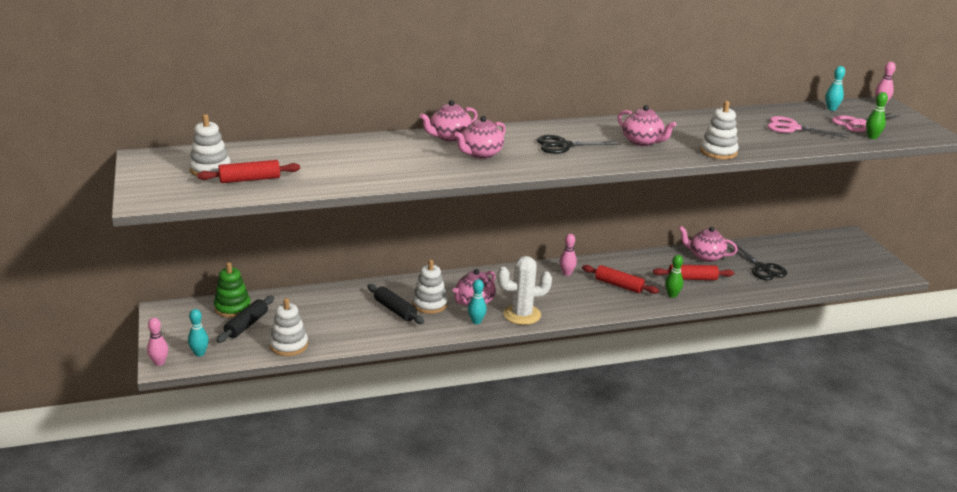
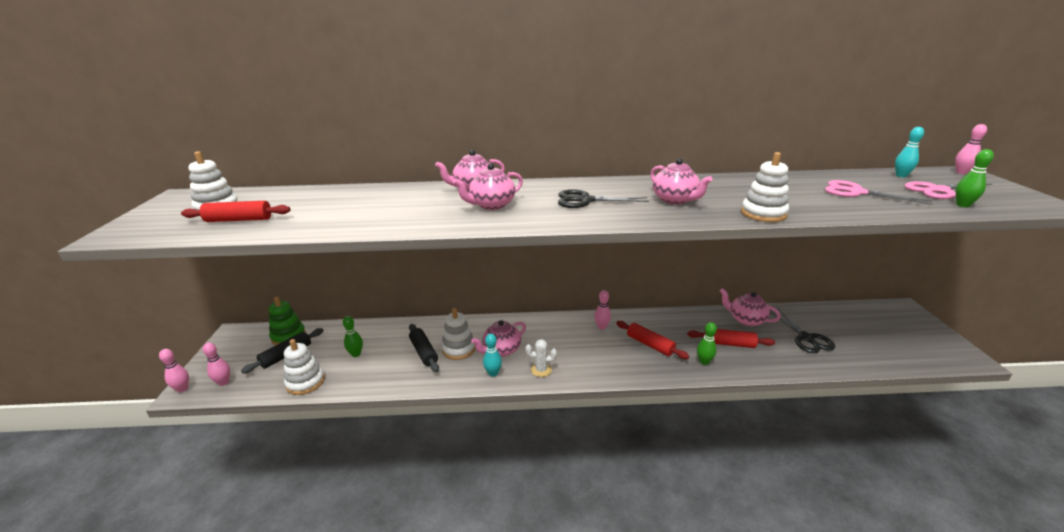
camera: 15 degrees right, 0 degrees up
(199, 353) = (223, 382): turquoise bowling pin -> pink bowling pin
(323, 318) = (356, 354): none -> green bowling pin
(522, 315) = (541, 370): white cactus -> white cactus, size x0.56

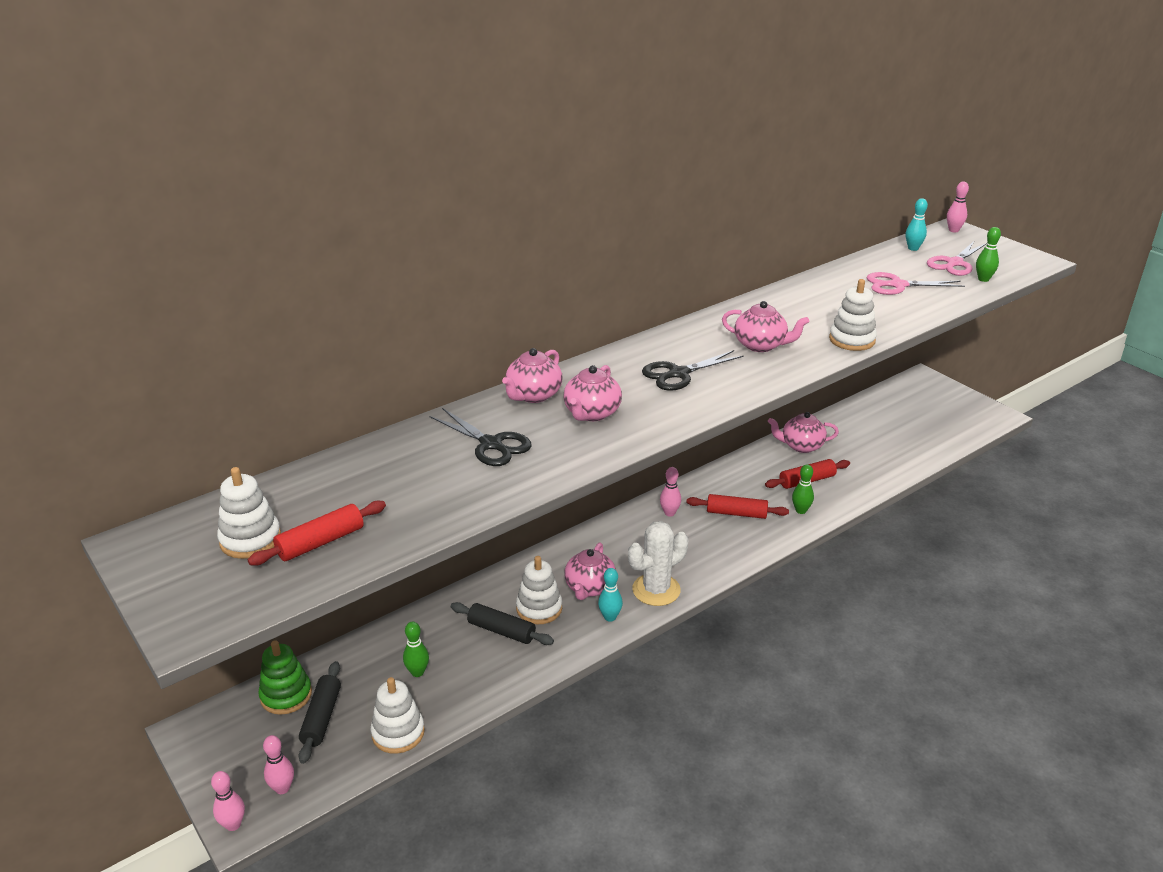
camera: 35 degrees left, 5 degrees up
(541, 370) = (656, 590): white cactus -> white cactus, size x1.79
(806, 338) = (867, 446): black scissors -> black scissors (491, 444)

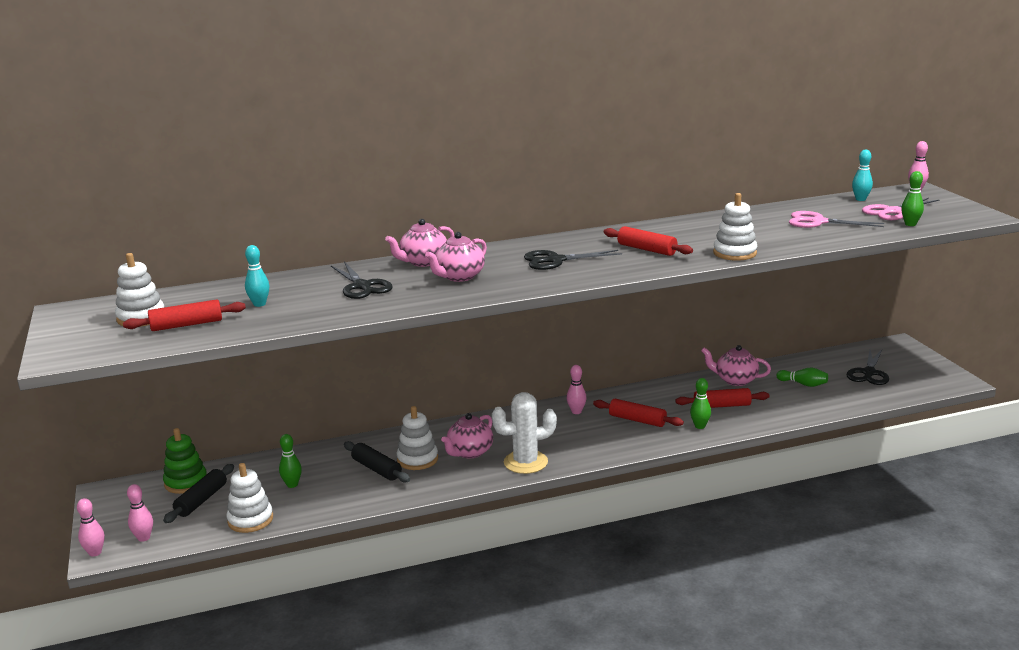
camera: 20 degrees right, 10 degrees down
(610, 617) = (472, 474): turquoise bowling pin -> turquoise bowling pin (259, 304)
(761, 345) = (647, 249): pink teapot -> red rolling pin
(866, 441) = (803, 384): none -> green bowling pin
(917, 417) = (869, 373): none -> black scissors

